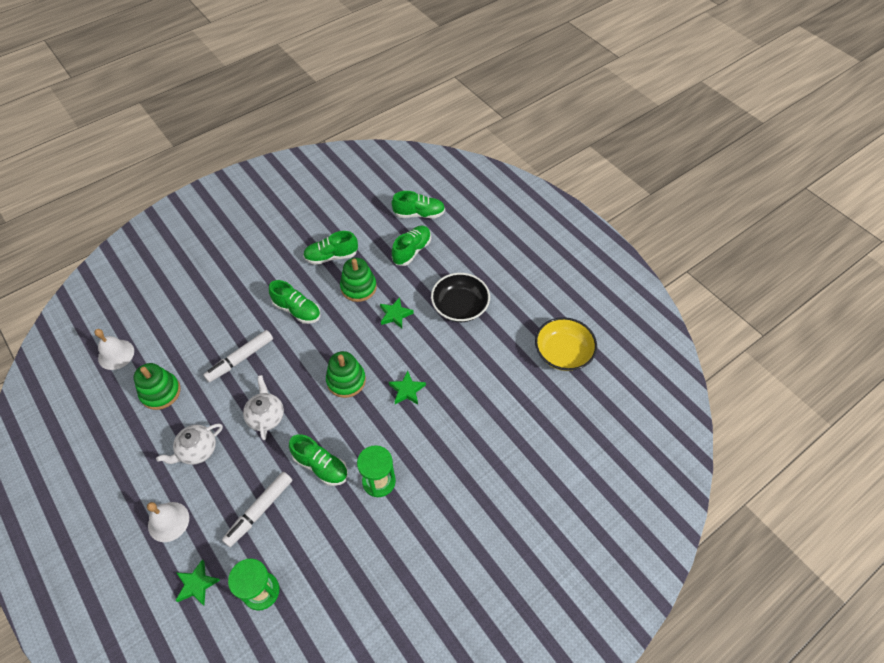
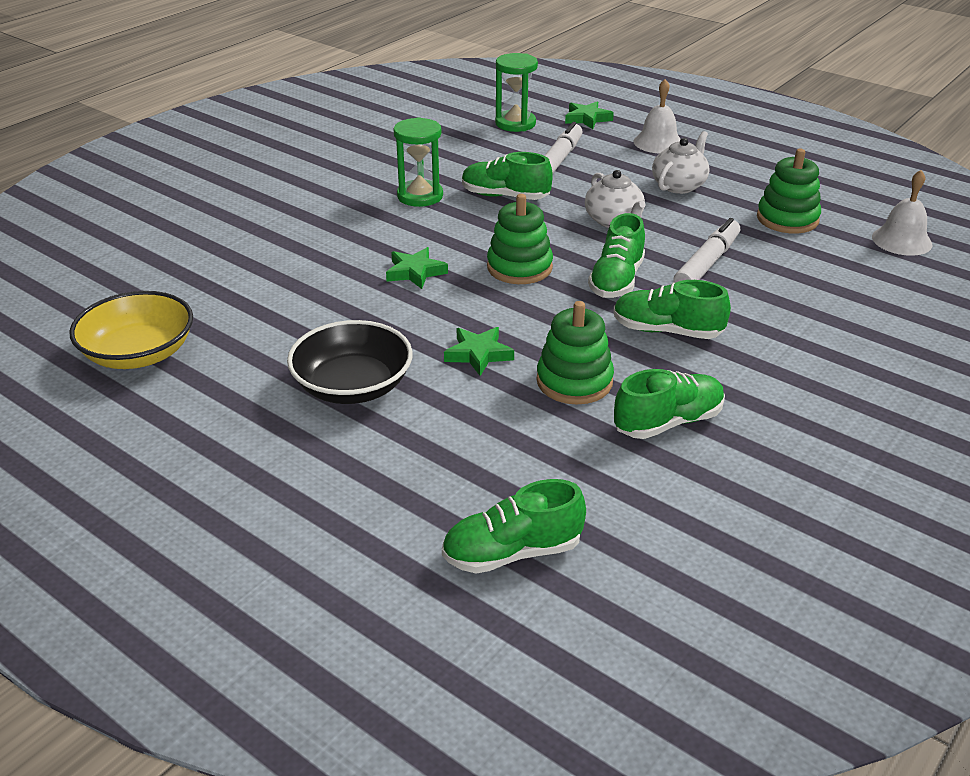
camera: 165 degrees right, 20 degrees down
(412, 251) = (493, 465): green shoe -> green shoe (616, 280)

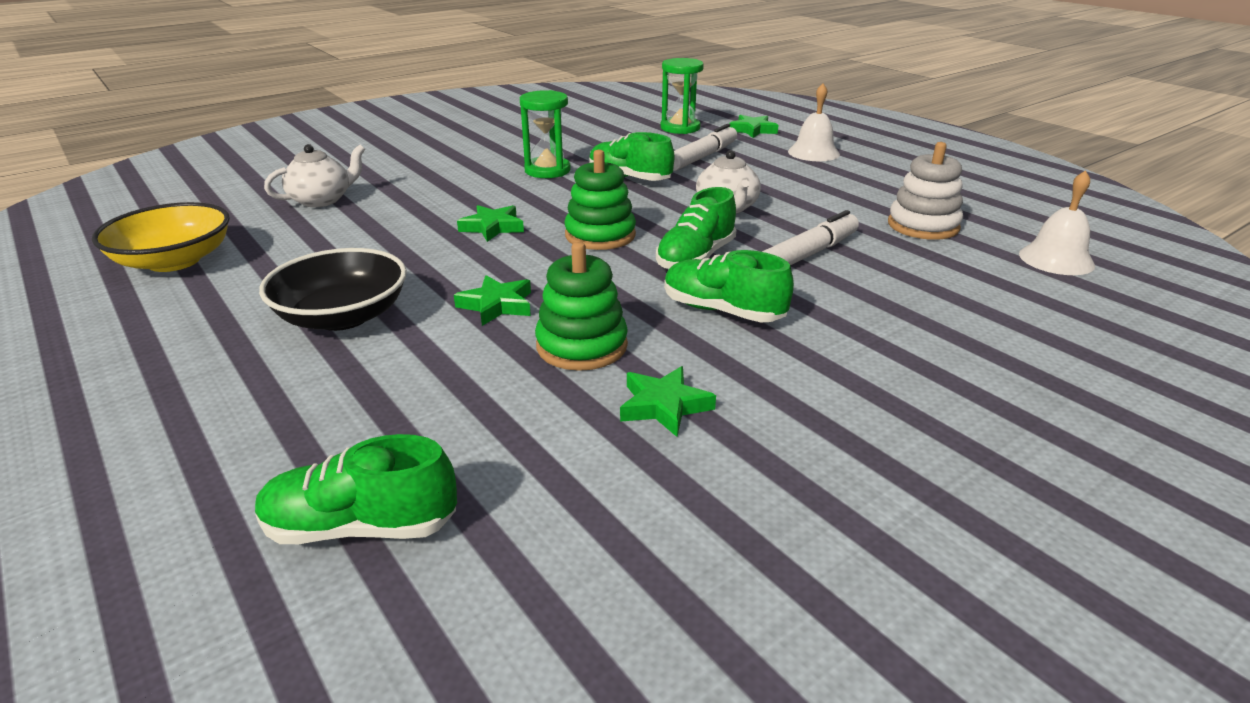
camera: 15 degrees right, 5 degrees down
(668, 422) = (664, 406): green shoe -> green star
(679, 185) = (815, 187): white teapot -> white teapot (322, 200)
(787, 219) = (923, 226): green stacking toy -> white stacking toy

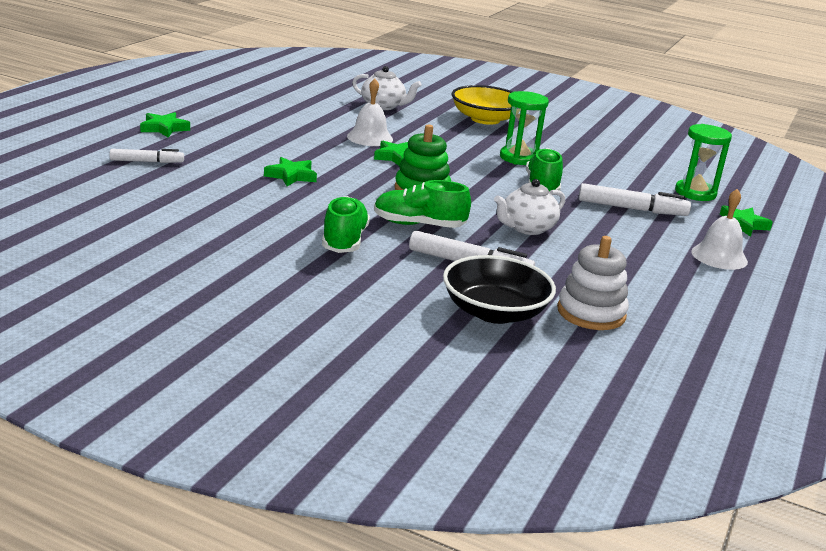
camera: 60 degrees right, 5 degrees down
(174, 261) = (269, 94): yellow bowl -> yellow bowl (485, 119)
(336, 421) = (147, 162): none -> white marker
(342, 316) = (244, 142): black bowl -> black bowl (494, 312)
(361, 527) = (73, 183): green shoe -> none
(582, 346) = (262, 205): green stacking toy -> none
(664, 406) = (214, 234): green star -> green star (164, 128)
(1056, 259) = (586, 378): white bell -> white bell (370, 137)

